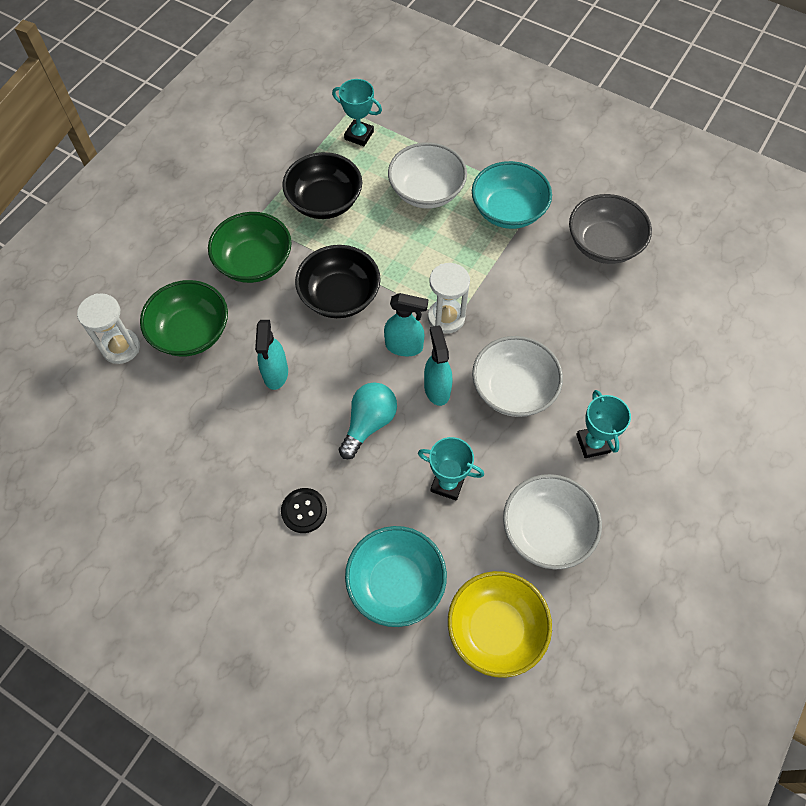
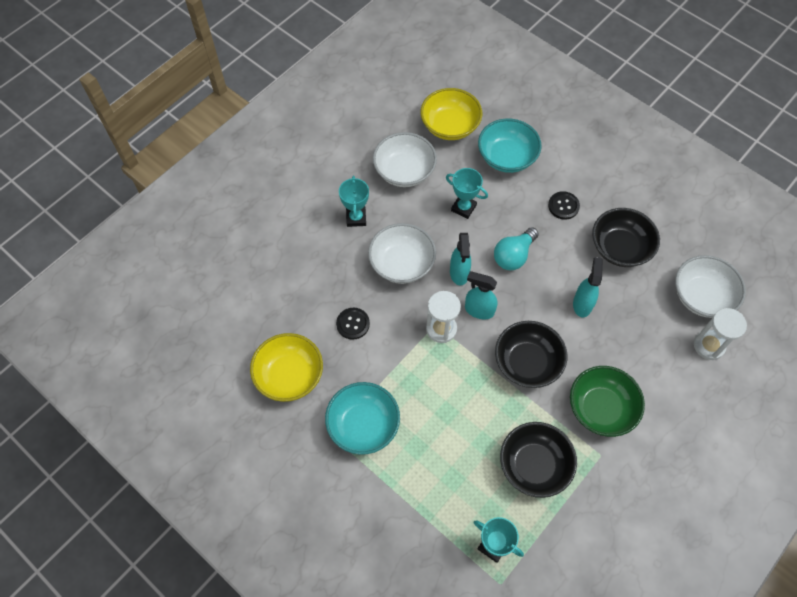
camera: 170 degrees left, 0 degrees up
(191, 332) = (652, 350): green bowl -> none
(224, 458) = (620, 248): none -> black bowl
(426, 191) = (435, 460): white bowl -> white bowl (701, 296)
(552, 307) = (353, 324): none -> black button
(603, 244) = (289, 375): grey bowl -> yellow bowl

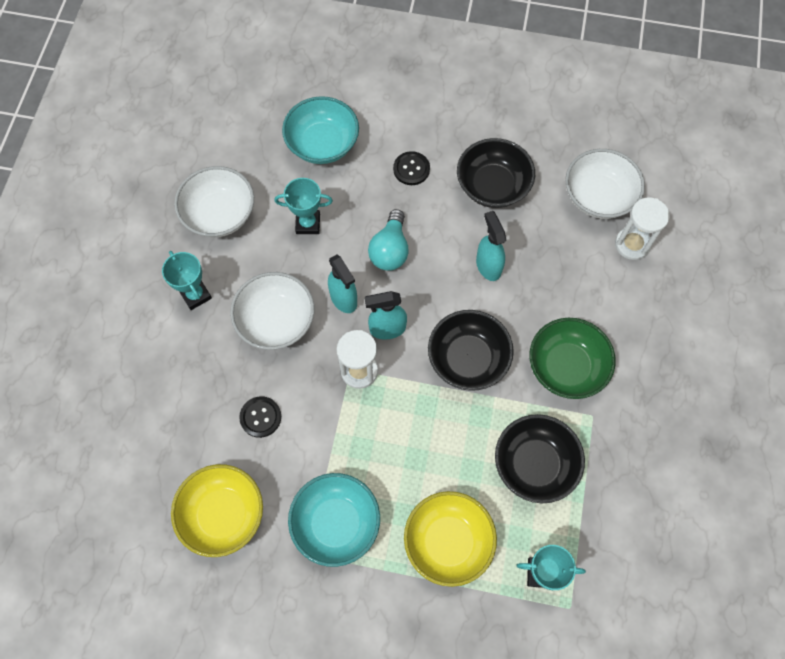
camera: 30 degrees left, 5 degrees up
(450, 126) = (241, 138): yellow bowl -> yellow bowl (448, 541)

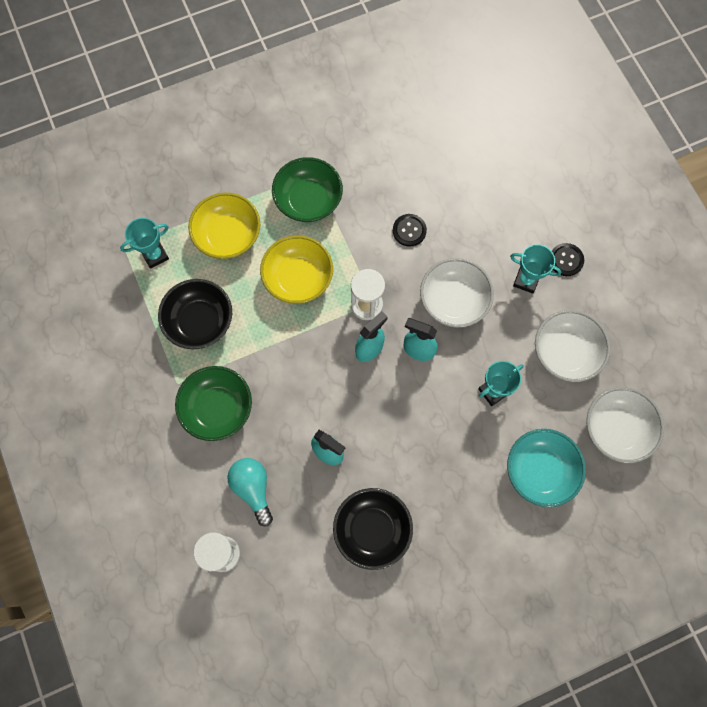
camera: 145 degrees right, 5 degrees up
(223, 514) = (384, 160): yellow bowl -> yellow bowl (298, 278)
(336, 523) = (308, 200): turquoise bowl -> green bowl
(390, 250) = (413, 413): turquoise light bulb -> turquoise light bulb (253, 488)
(411, 169) = (450, 498): black button -> black button (566, 260)
(468, 359) = (295, 365): black bowl -> none
(598, 196) = (277, 583): white bowl -> white bowl (616, 429)

